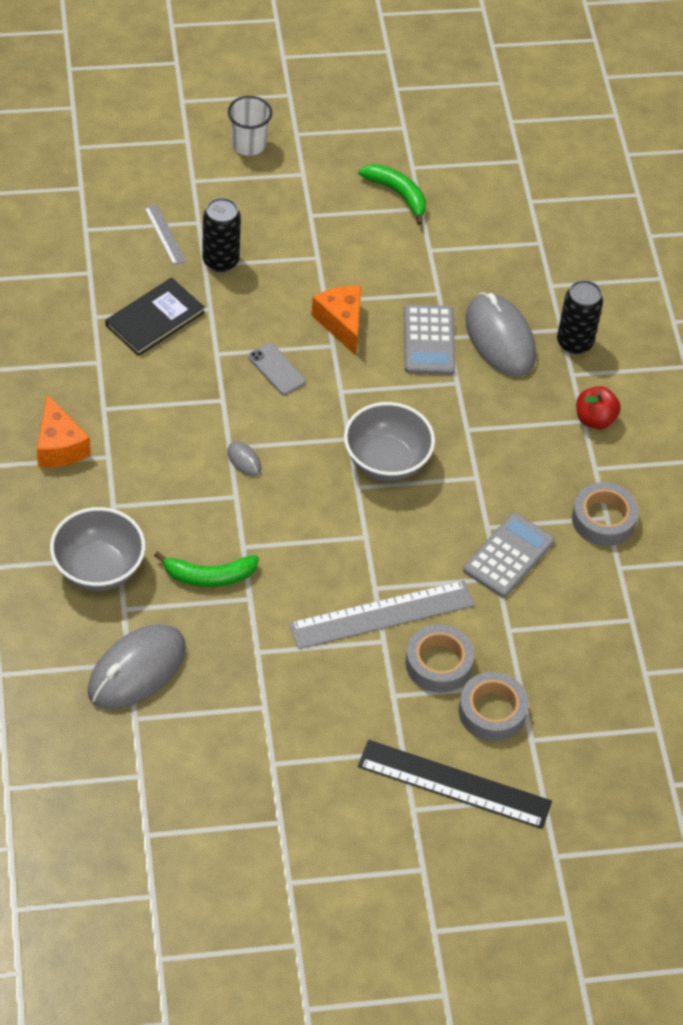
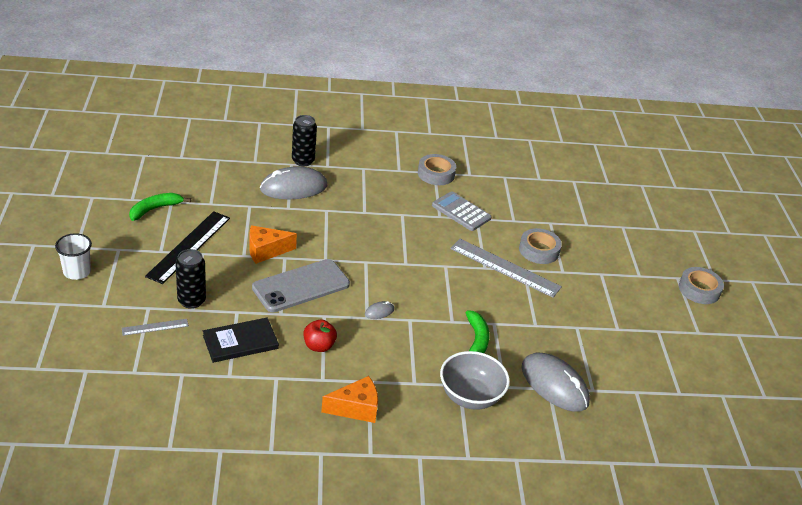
camera: 85 degrees left, 15 degrees down
(155, 319) = (240, 342): black book -> black book turned 75 degrees counterclockwise
(276, 369) = (301, 286): grey phone -> grey phone, size x2.06
(382, 615) = (505, 267): grey ruler -> grey ruler turned 45 degrees counterclockwise
(386, 461) = (386, 248): grey bowl -> none
(428, 341) = (289, 216): grey calculator -> none
(454, 784) = (620, 257): black ruler -> black ruler (189, 246)
(492, 711) = (570, 236): grey tape -> grey tape (699, 290)
(594, 419) = (363, 164): red apple -> red apple (319, 346)

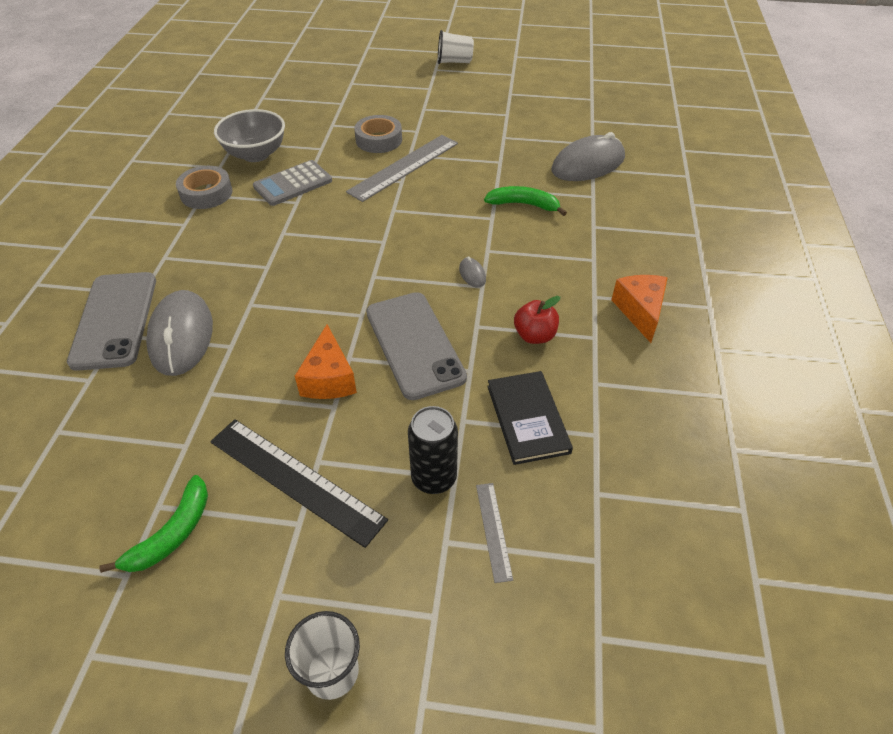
camera: 75 degrees left, 10 degrees up
(155, 209) = (172, 533): green banana -> green banana turned 120 degrees counterclockwise
(303, 161) = (115, 320): black can -> grey phone
(470, 396) = (610, 221): grey bowl -> grey bowl (256, 154)
(699, 290) = (454, 62): grey tape -> white cup

